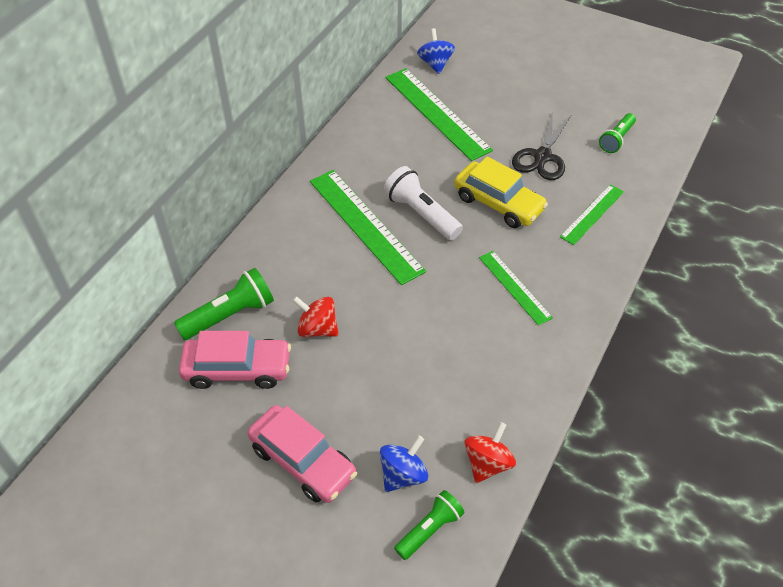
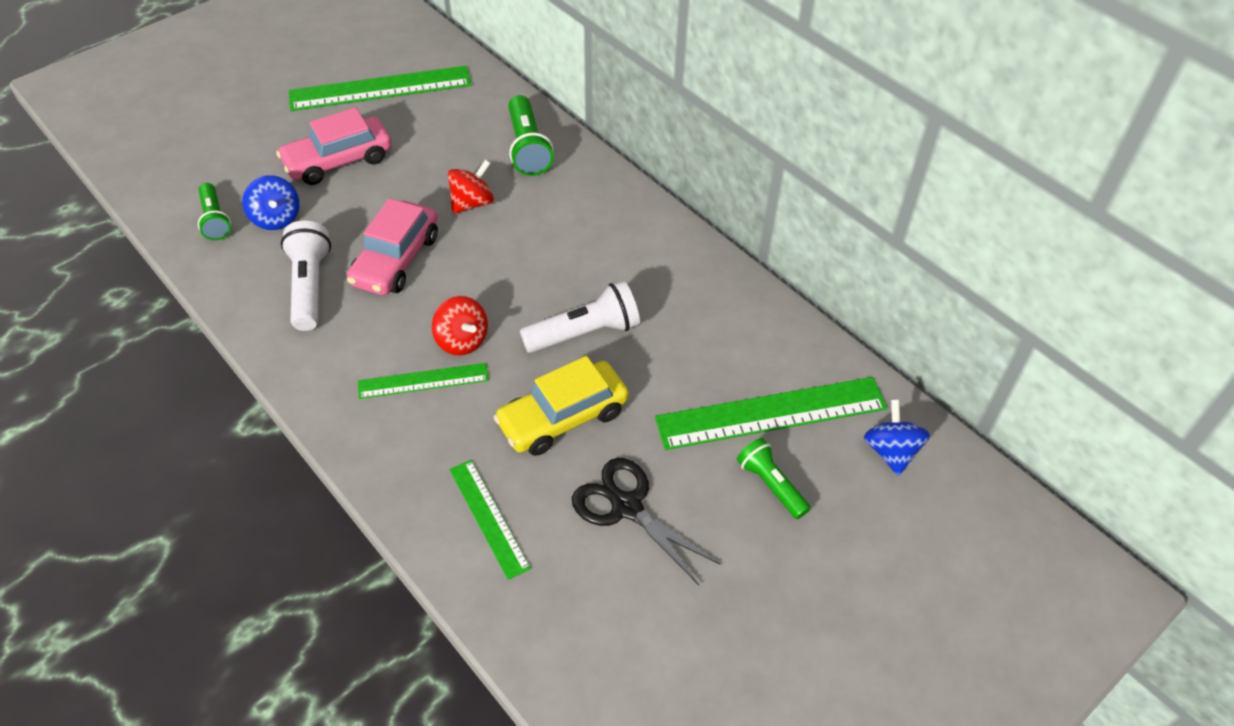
camera: 110 degrees right, 0 degrees up
(237, 369) = (461, 141): pink car -> pink car (396, 259)
(365, 225) = (593, 277): green ruler -> green ruler (380, 89)
(435, 64) = (891, 451): blue spinning top -> blue spinning top turned 105 degrees counterclockwise
(468, 403) = (310, 286): none -> white flashlight
(487, 463) = (240, 278): red spinning top -> red spinning top (462, 340)
(616, 139) = (620, 629): green flashlight -> green flashlight (770, 484)

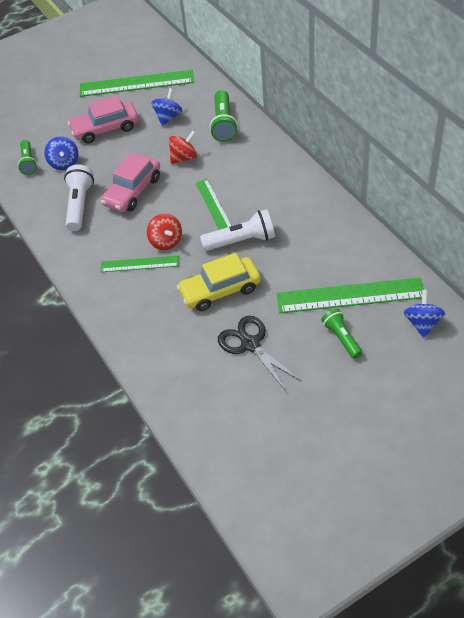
camera: 15 degrees right, 0 degrees up
(438, 140) = (168, 117): none -> blue spinning top
(489, 517) = (167, 344): green ruler -> green ruler (213, 205)

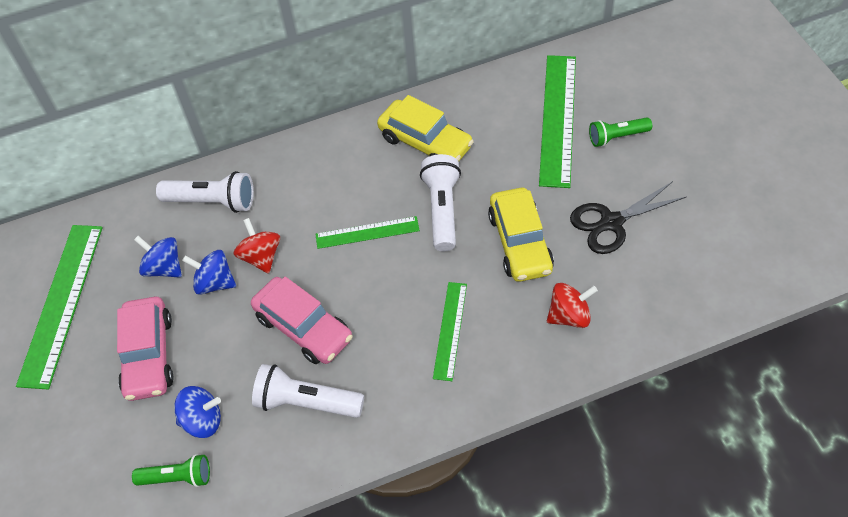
camera: 80 degrees left, 5 degrees up
(166, 241) = (417, 294): red spinning top -> red spinning top (569, 316)
(224, 124) = (212, 201): green flashlight -> white flashlight
(303, 219) = (425, 142): none -> yellow car
(422, 323) = (609, 67): blue spinning top -> blue spinning top (214, 282)

